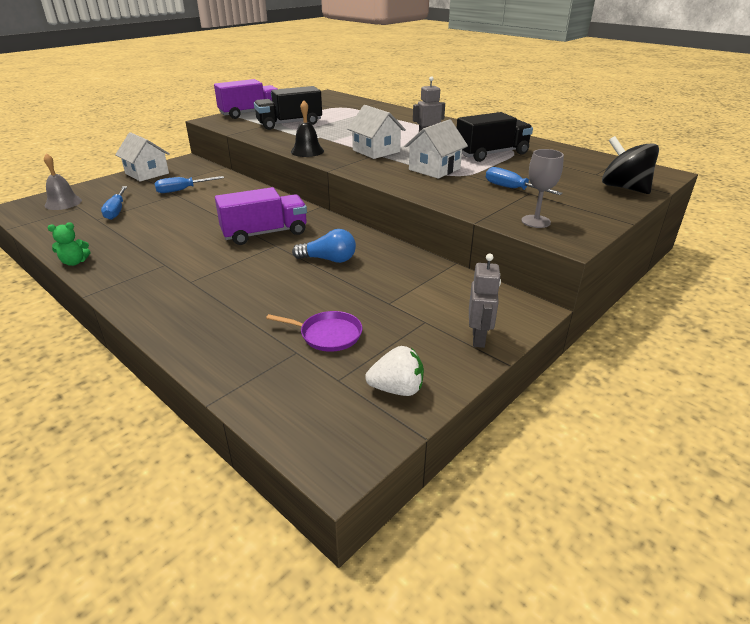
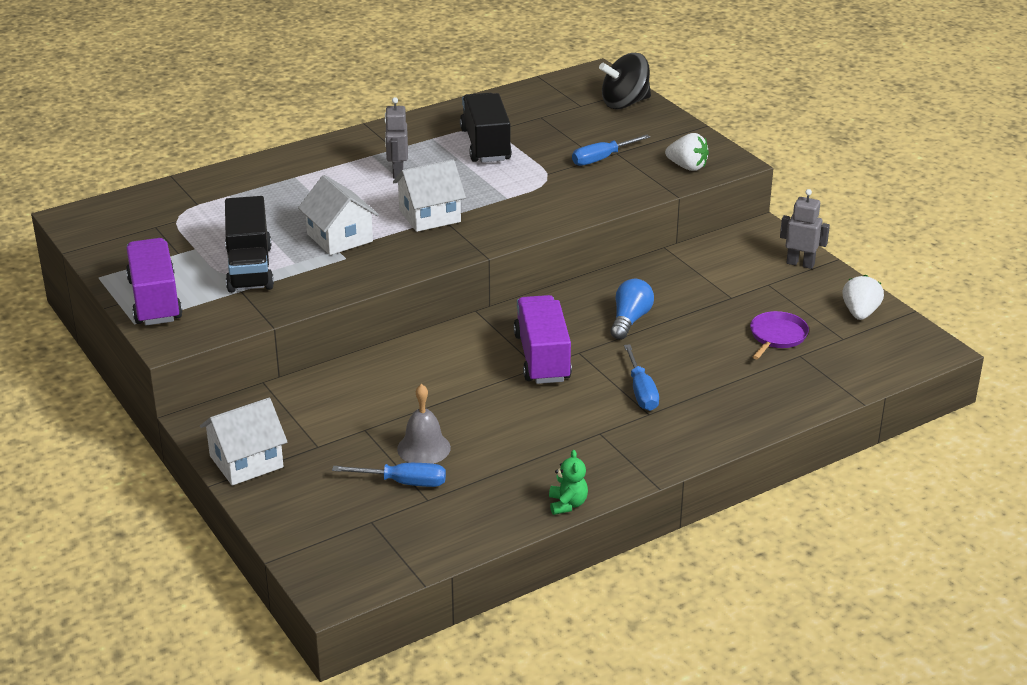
camera: 75 degrees left, 0 degrees up
(63, 203) = (341, 541): grey bell -> grey bell (423, 448)
(182, 190) = (350, 423): blue screwdriver -> blue screwdriver (641, 391)
(307, 151) = (400, 265): black bell -> none
(434, 169) = (519, 189): white house -> white house (340, 238)
(535, 221) = (687, 167): grey goblet -> white strawberry

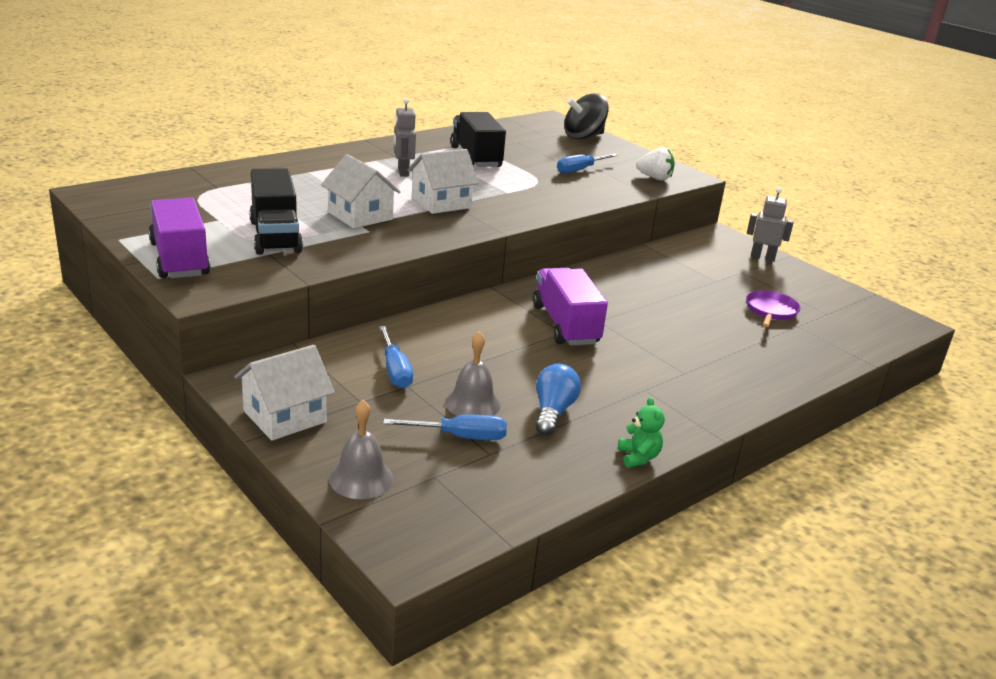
camera: 10 degrees left, 5 degrees down
(306, 522) = (361, 478): none -> grey bell
(630, 320) = (634, 296): blue light bulb -> blue light bulb (553, 412)
(641, 391) = (669, 354): blue screwdriver -> blue screwdriver (395, 370)
(860, 313) = (832, 295): white strawberry -> none

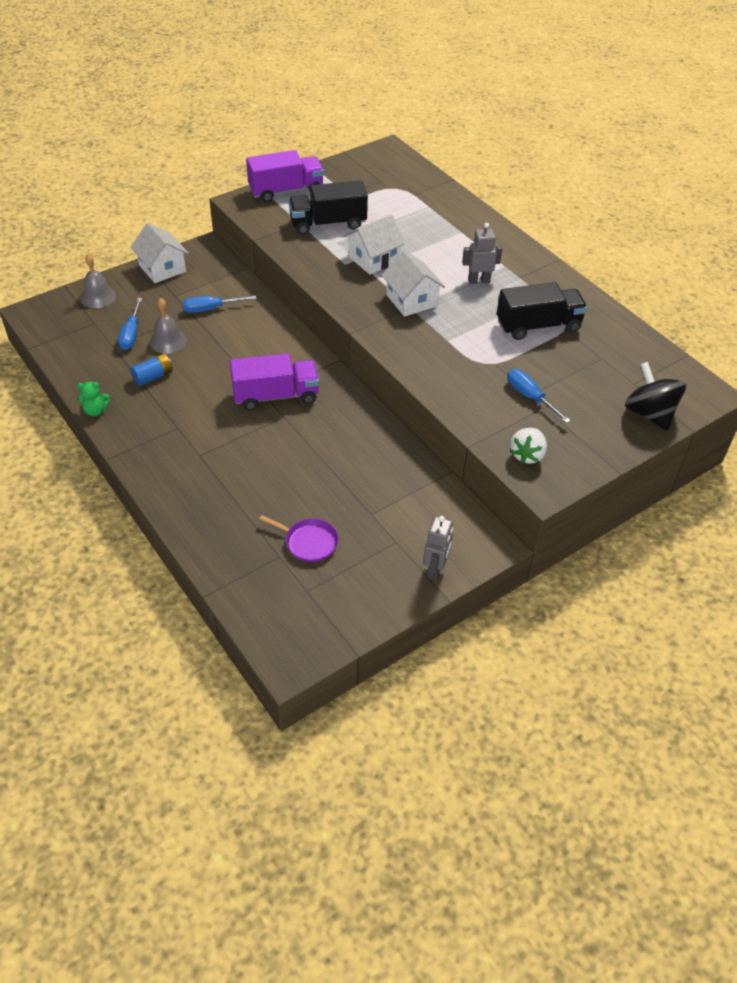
camera: 95 degrees right, 20 degrees up
(553, 412) = (153, 376): blue light bulb -> blue battery

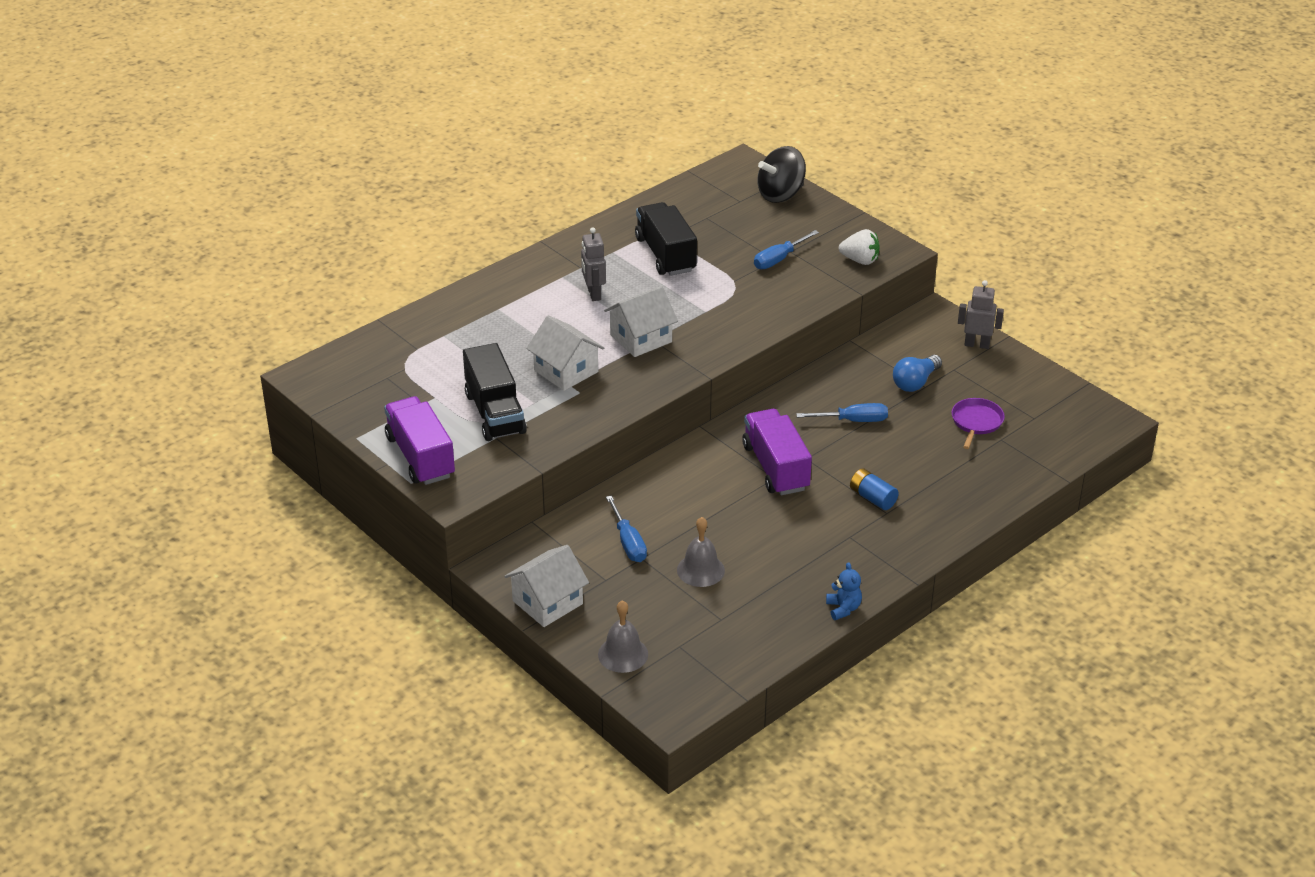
camera: 95 degrees left, 10 degrees down
(95, 411) = (843, 608): green teddy bear -> blue teddy bear
(131, 334) = (694, 605): blue screwdriver -> blue screwdriver (853, 421)
(153, 376) = (770, 571): blue battery -> blue battery (872, 498)
(378, 507) = (915, 382): none -> blue light bulb

